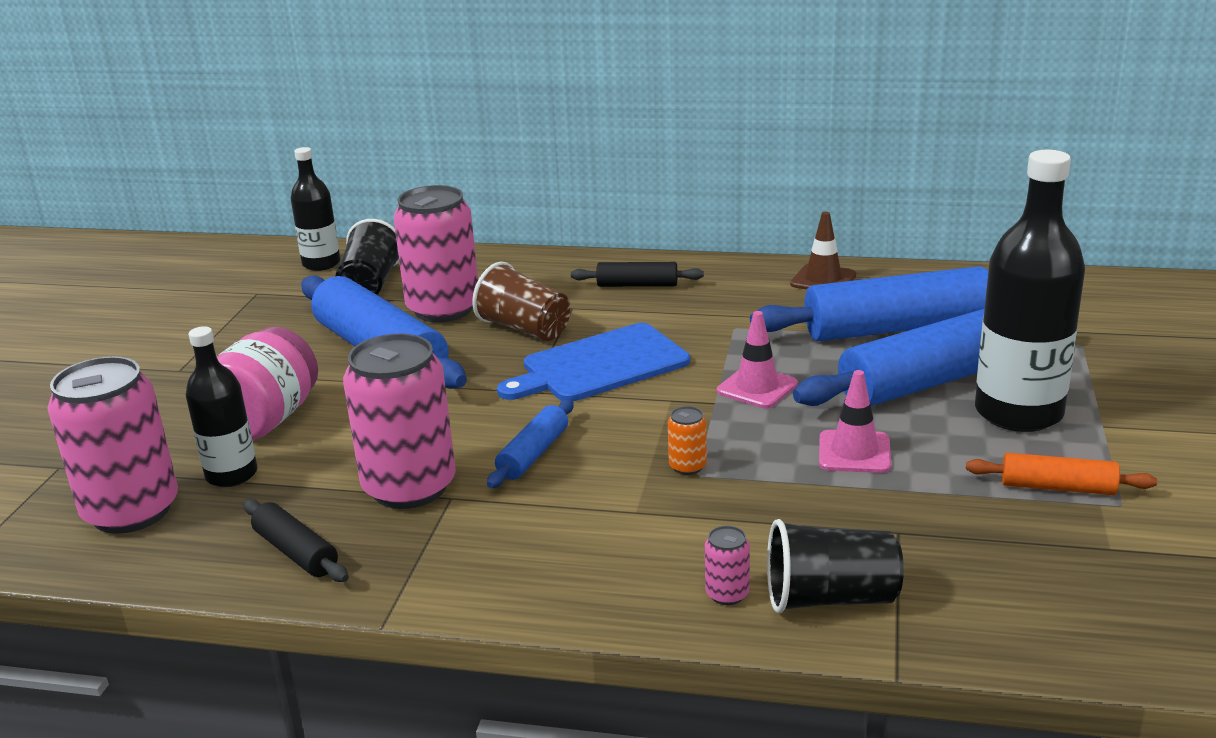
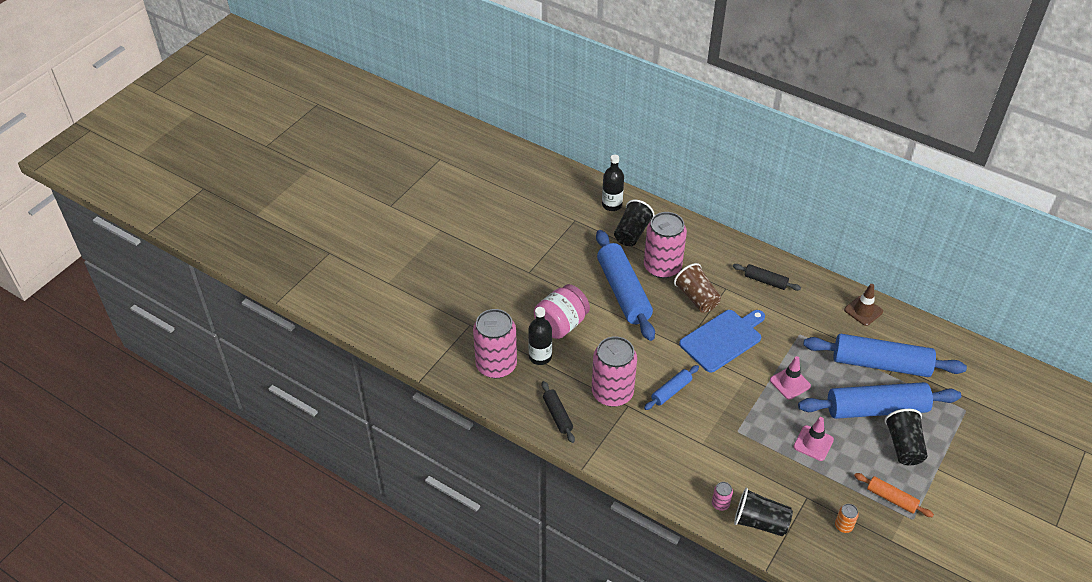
camera: 20 degrees right, 20 degrees up
(600, 365) = (723, 339): blue cutting board -> blue cutting board turned 150 degrees clockwise
(687, 466) = (735, 424): orange can -> orange can (843, 526)
(1018, 413) = (903, 446): black bottle -> black cup

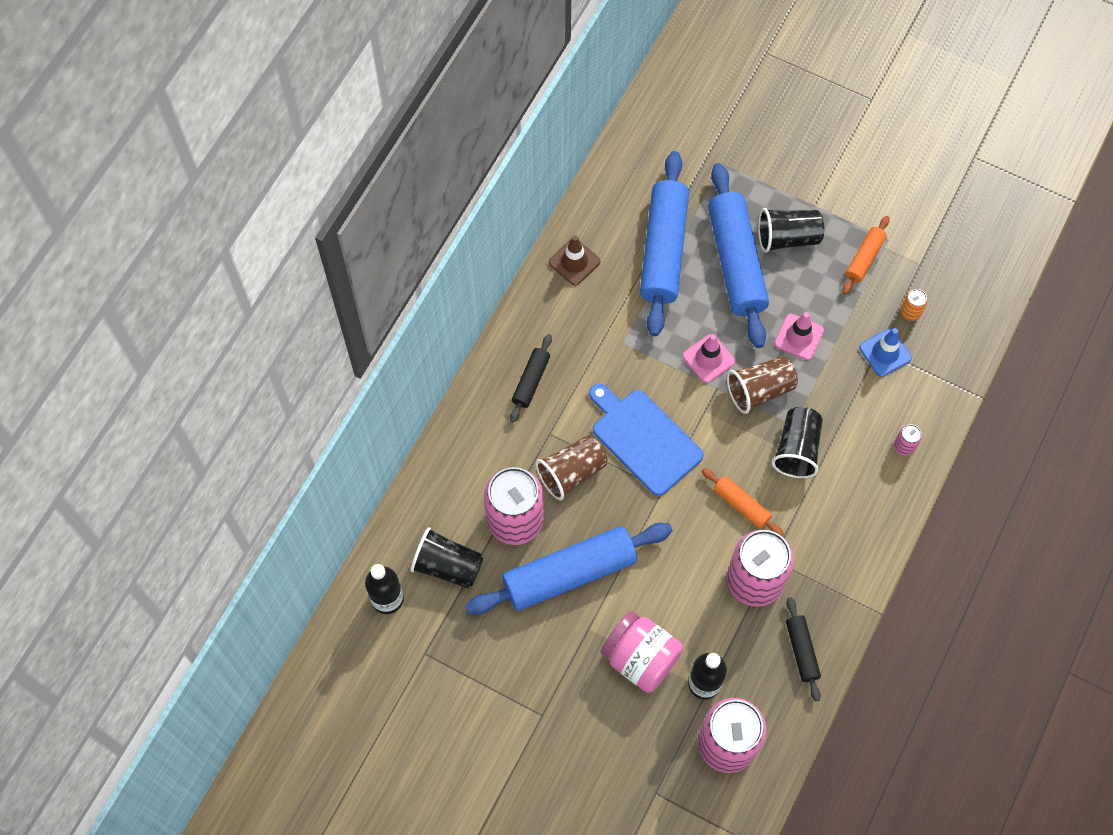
camera: 95 degrees left, 20 degrees up
(557, 415) = (801, 651): black rolling pin -> black rolling pin turned 75 degrees counterclockwise
(671, 391) = (741, 505): blue rolling pin -> orange rolling pin
(760, 522) = (921, 402): black cup -> black cup (796, 449)
(765, 412) = (759, 390): none -> brown cup
(803, 502) = (885, 353): none -> blue traffic cone

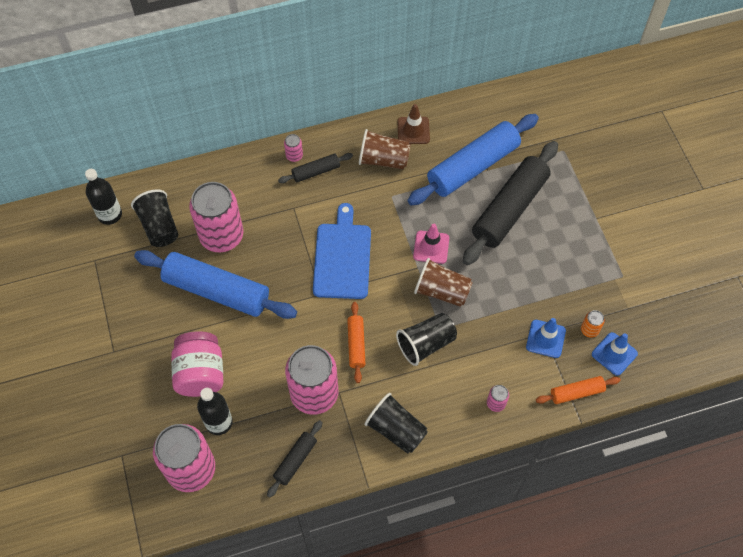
camera: 45 degrees right, 5 degrees down
(494, 384) = (294, 156): none -> pink can
(571, 472) = (281, 239): brown cup -> brown cup (383, 160)
(735, 262) = (509, 209): blue rolling pin -> black rolling pin
(787, 237) = (557, 222): black cup -> black cup (396, 430)
(799, 337) = (500, 282): pink traffic cone -> none
(864, 258) = (594, 274): orange rolling pin -> orange rolling pin (576, 392)
(949, 315) = (614, 354): none -> blue traffic cone

